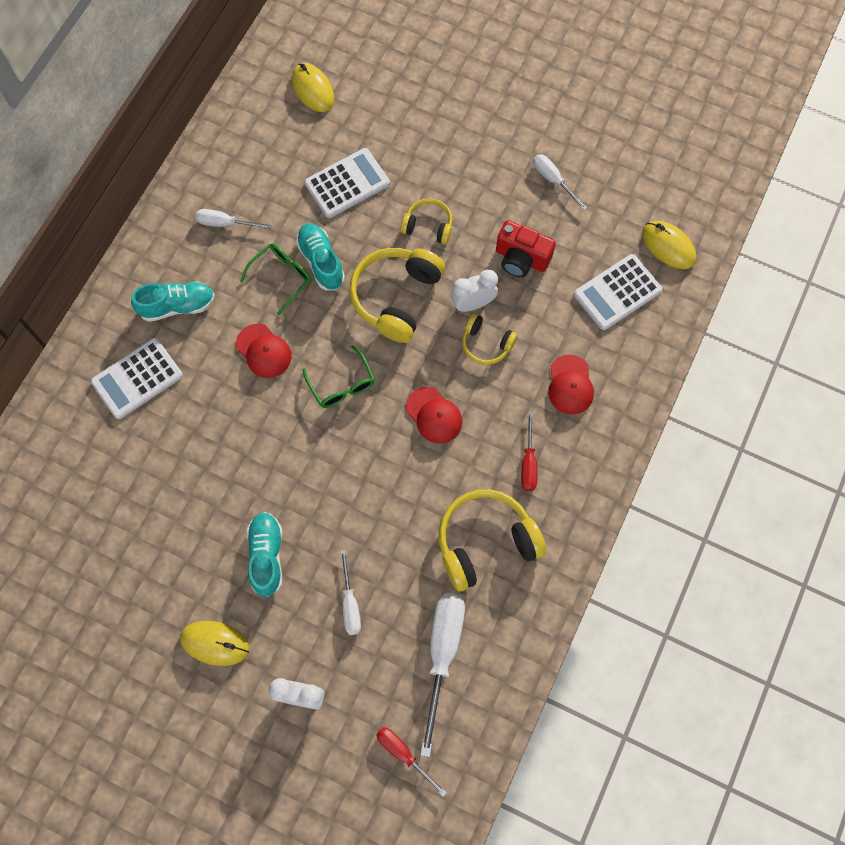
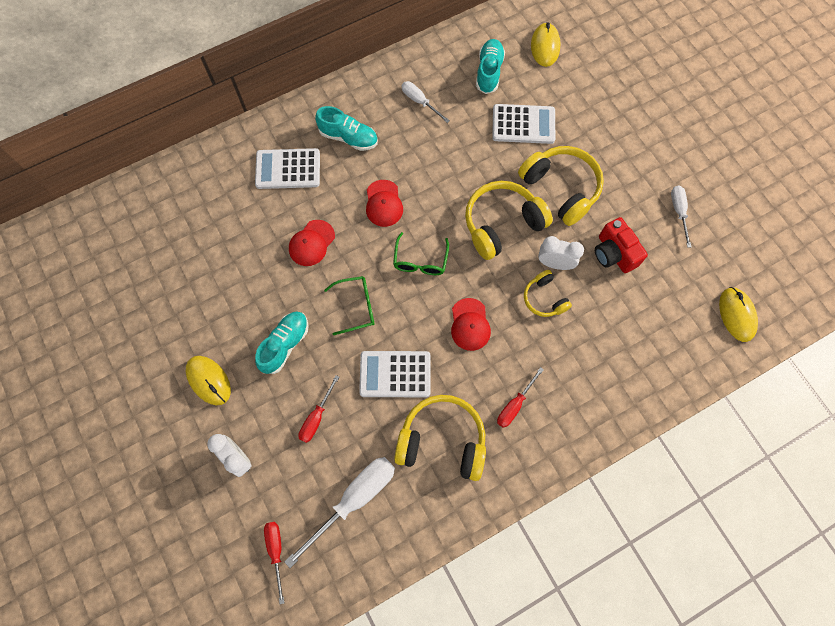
camera: 35 degrees right, 0 degrees up
(281, 277) = (431, 161): green glasses -> green glasses (356, 307)
(321, 262) = (466, 167): turquoise shoe -> turquoise shoe (489, 72)
(350, 604) = (316, 417): white screwdriver -> red screwdriver
(428, 226) = (561, 188): yellow headphones -> yellow headphones, size x1.82
(570, 385) = (586, 369): red cap -> red cap (311, 243)
(617, 292) = (671, 324): white calculator -> white calculator (395, 374)

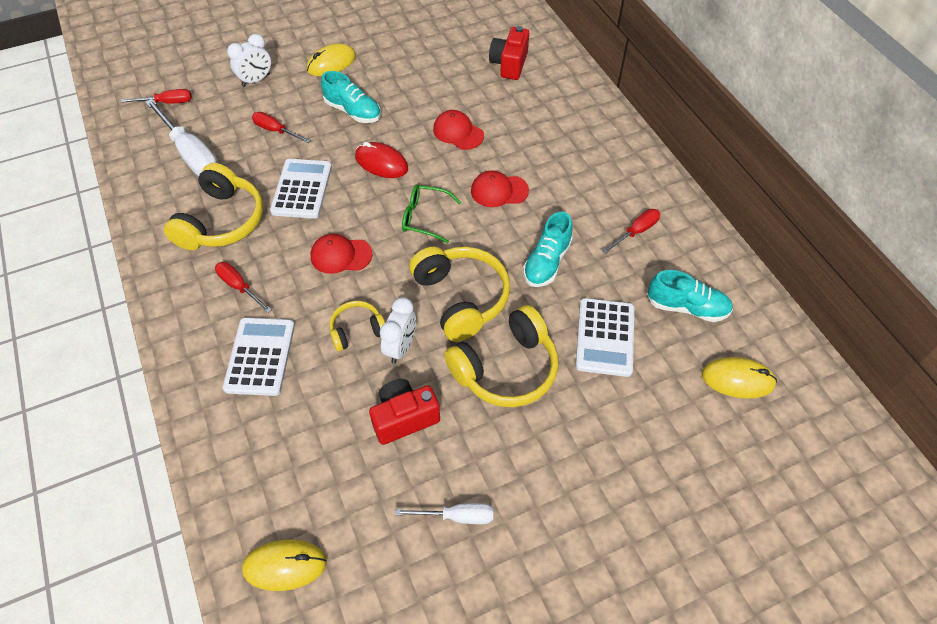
camera: 95 degrees right, 15 degrees down
(212, 204) = (509, 64): none -> red camera
(288, 169) = (546, 117): white calculator -> white calculator (260, 356)
(348, 137) = (585, 165): turquoise shoe -> turquoise shoe (547, 262)
(356, 307) = (381, 163): green glasses -> red mouse
(420, 102) = (636, 232): white screwdriver -> red screwdriver

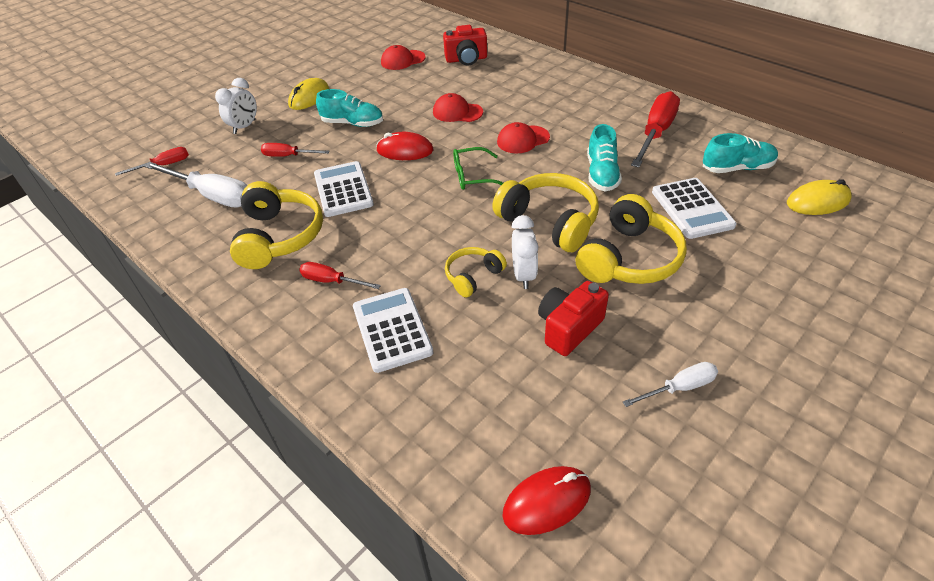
camera: 20 degrees left, 10 degrees down
(285, 565) = (547, 501): yellow mouse -> red mouse
(341, 255) = (415, 226): red cap -> red cap (402, 60)
(509, 64) = (466, 59): red camera -> red camera turned 90 degrees counterclockwise
(636, 232) = (655, 133): red screwdriver -> red screwdriver, size x1.81

